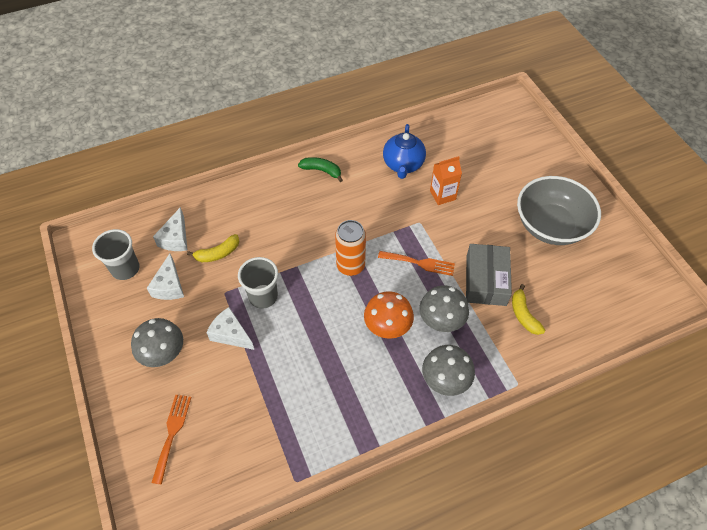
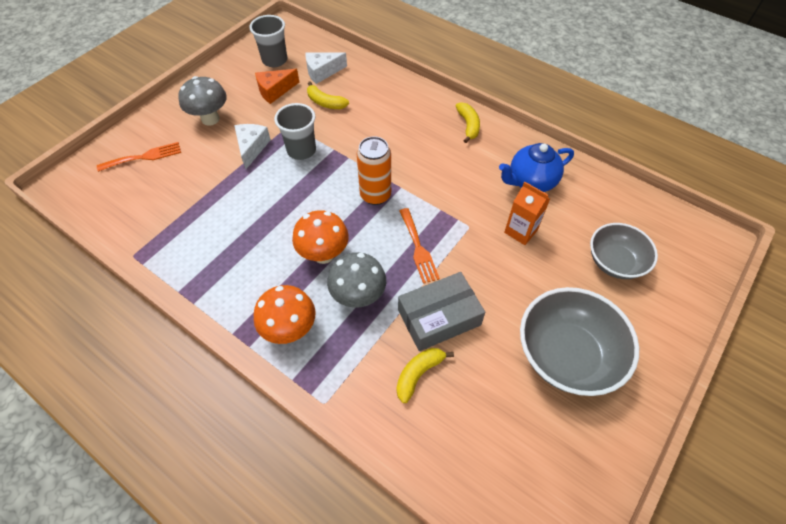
camera: 60 degrees right, 0 degrees up
(169, 286) = (275, 91): white cheese -> orange cheese
(322, 171) = (468, 125): green banana -> yellow banana
(444, 381) = (290, 330): grey mushroom -> orange mushroom
(497, 161) = (615, 262): none -> grey bowl

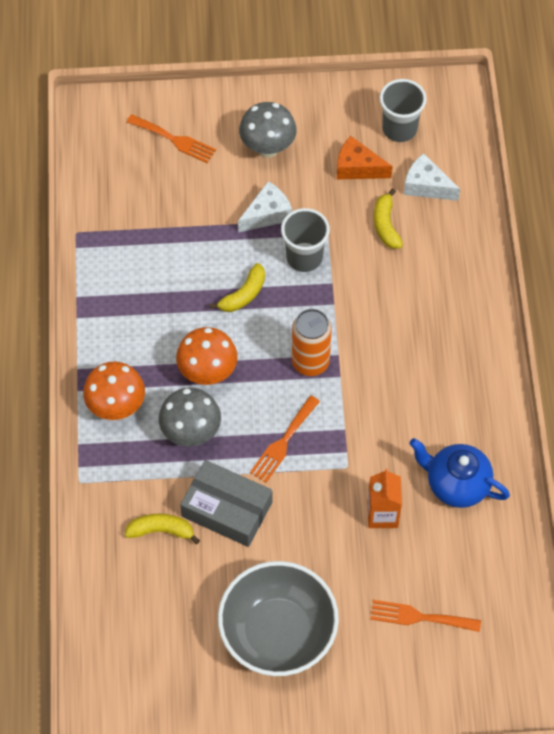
camera: 50 degrees right, 5 degrees up
(468, 125) = (481, 377): yellow banana -> yellow banana (243, 294)
(615, 262) = (419, 617): grey bowl -> orange fork

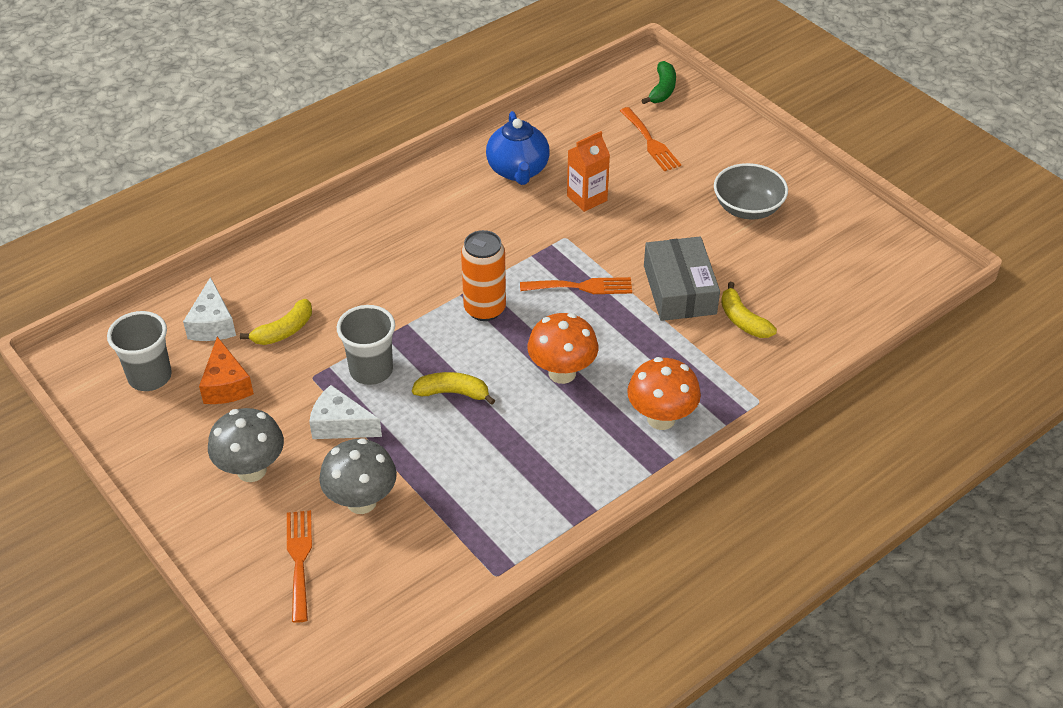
camera: 125 degrees left, 15 degrees down
(191, 433) = (633, 351): grey mushroom -> grey mushroom (361, 501)
(278, 632) = (747, 208): grey bowl -> grey bowl, size x0.64
(488, 683) = (662, 89): none -> green banana

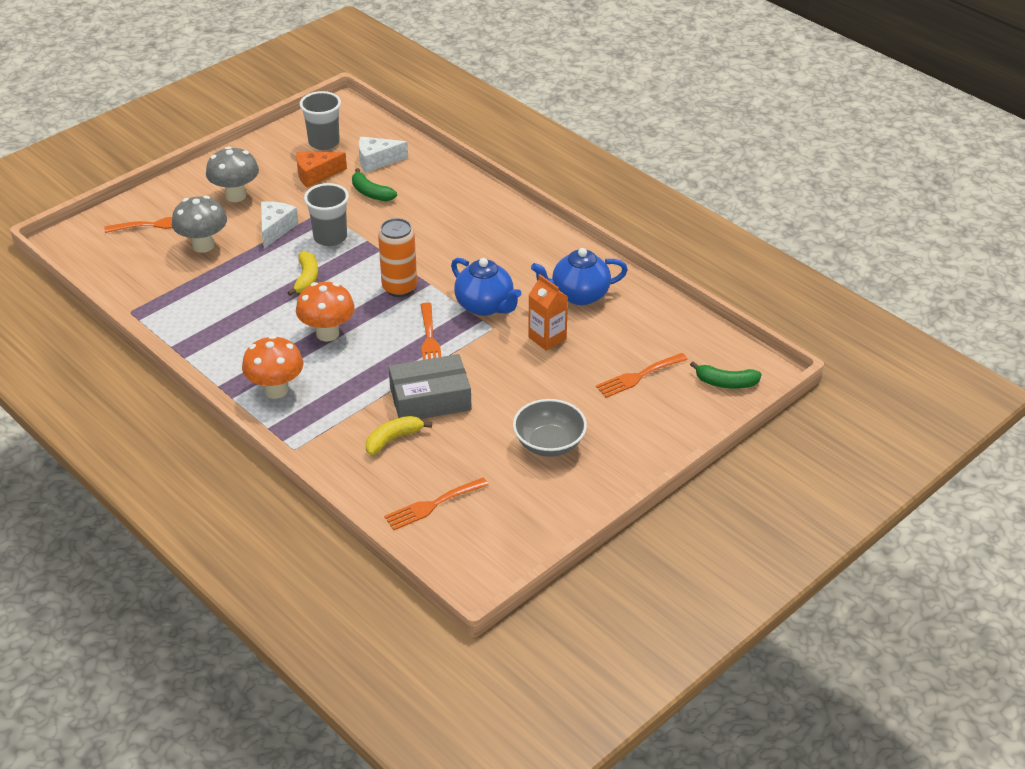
camera: 85 degrees right, 5 degrees down
(284, 331) = (371, 193): yellow banana -> green banana
(527, 241) = (485, 306): none -> blue teapot
(838, 294) = (432, 505): none -> orange fork

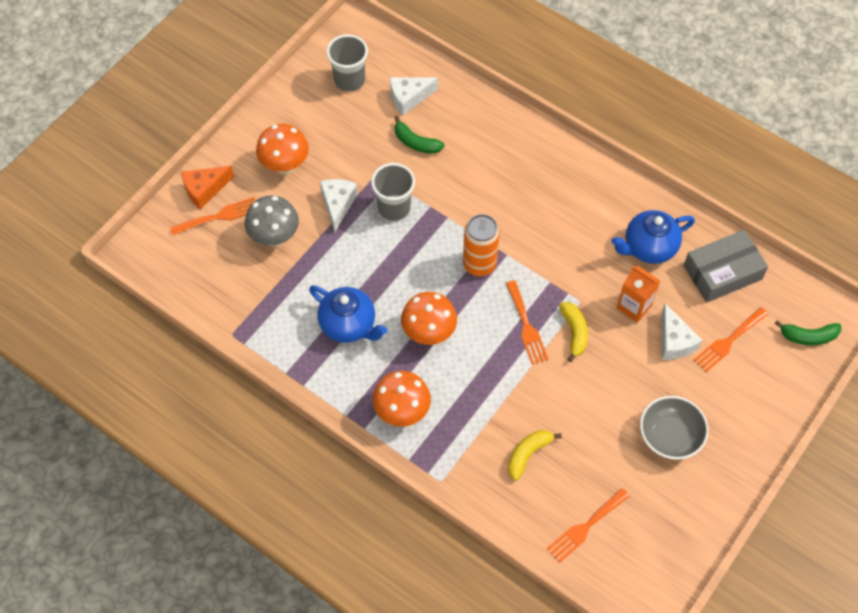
camera: 10 degrees left, 20 degrees up
(235, 196) = (285, 165): grey mushroom -> orange mushroom
(306, 279) = (387, 265): yellow banana -> yellow banana (574, 332)
(316, 175) = (355, 126): orange cheese -> orange cheese (204, 190)
(430, 399) = (547, 399): grey box -> grey box (722, 272)
(485, 306) = (566, 275): blue teapot -> blue teapot (349, 325)
(580, 370) = (674, 341): none -> white cheese

